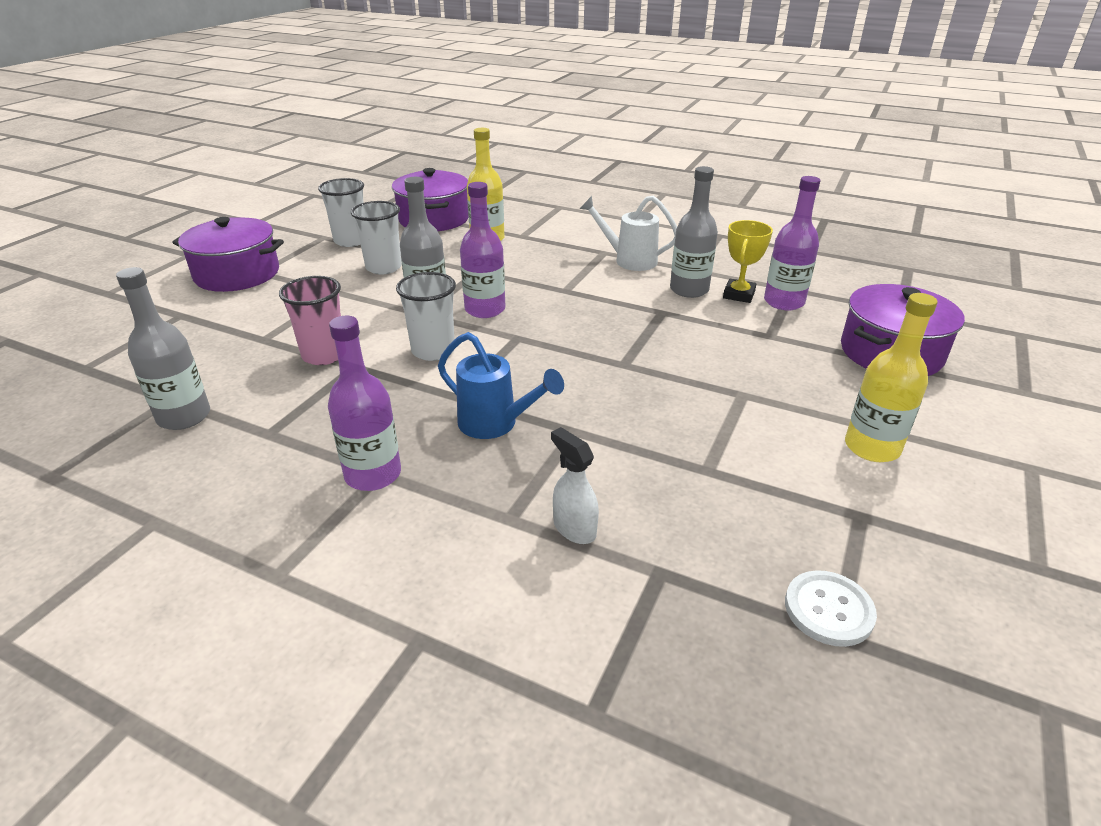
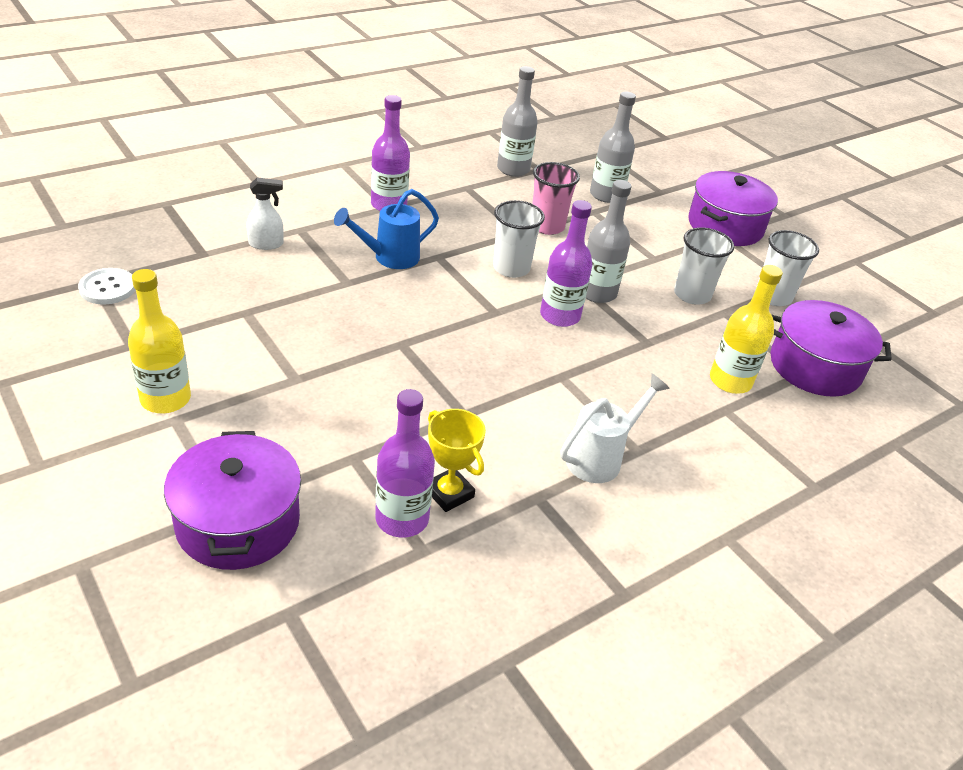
camera: 115 degrees right, 5 degrees up
(689, 290) = (492, 461): grey bottle -> grey bottle (606, 195)

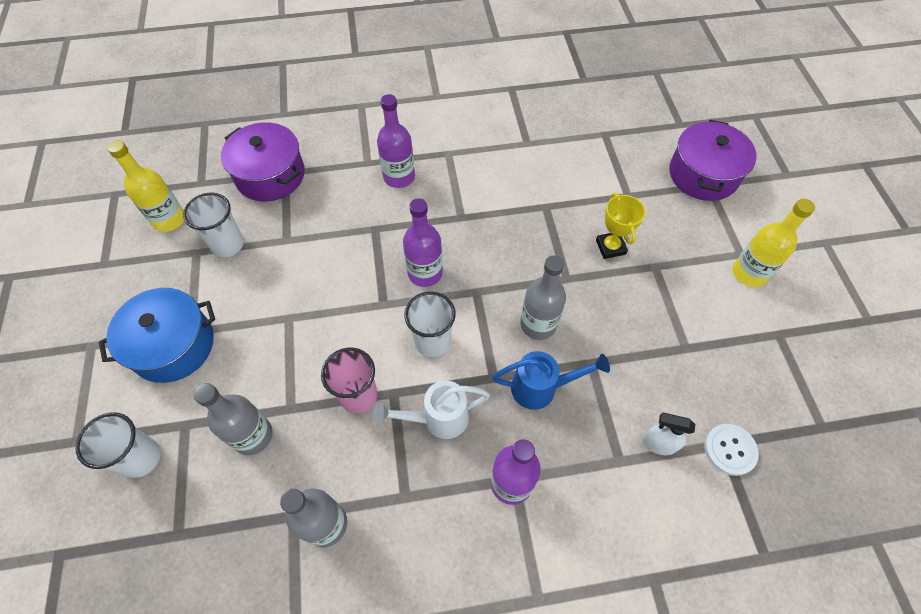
camera: 150 degrees left, 20 degrees up
(107, 288) = (809, 413): white button -> white button (730, 450)
(402, 519) = (610, 152): purple bottle -> purple bottle (399, 177)
(449, 493) = (578, 159): yellow trophy -> yellow trophy (610, 247)
(597, 293) = (375, 290): grey bottle -> grey bottle (538, 324)
(600, 458) = (475, 154): white watering can -> white watering can (438, 418)
(692, 295) = (295, 265): white cup -> white cup (141, 458)
(725, 226) = (173, 345): purple pot -> blue pot
(730, 381) = (343, 181): yellow bottle -> yellow bottle (169, 219)

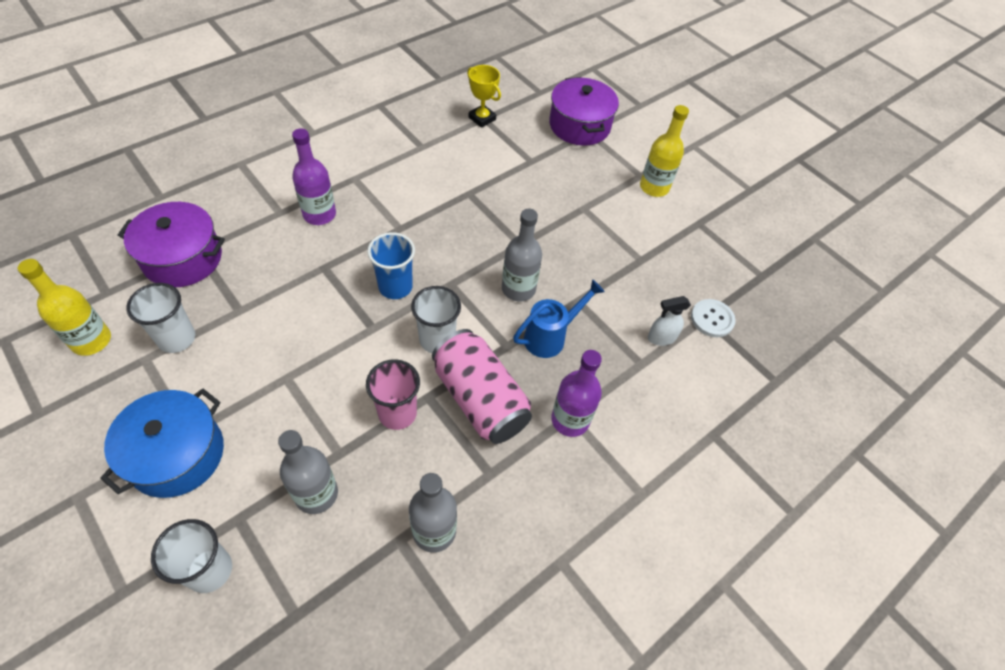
camera: 35 degrees left, 5 degrees down
(425, 273) = (395, 287): purple bottle -> blue cup
(438, 418) = (480, 399): white watering can -> pink can
(610, 247) = (541, 206): yellow trophy -> yellow trophy (482, 118)

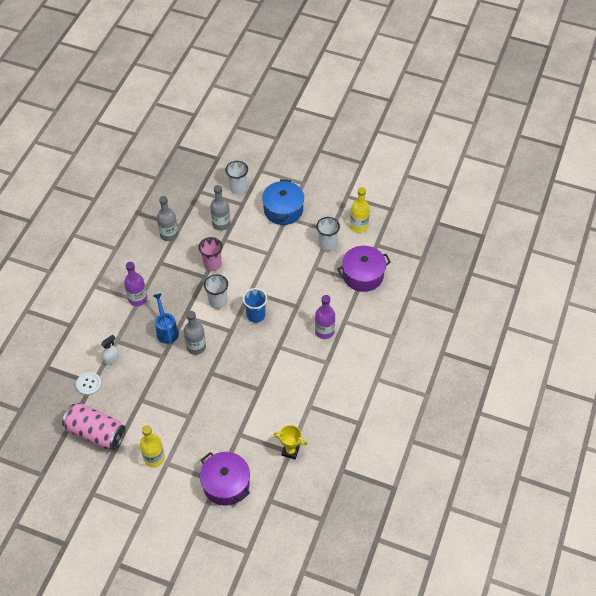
camera: 155 degrees right, 0 degrees up
(480, 399) = (182, 287): pink can -> pink can (96, 433)
(550, 337) = (166, 330): blue watering can -> blue watering can turned 135 degrees clockwise

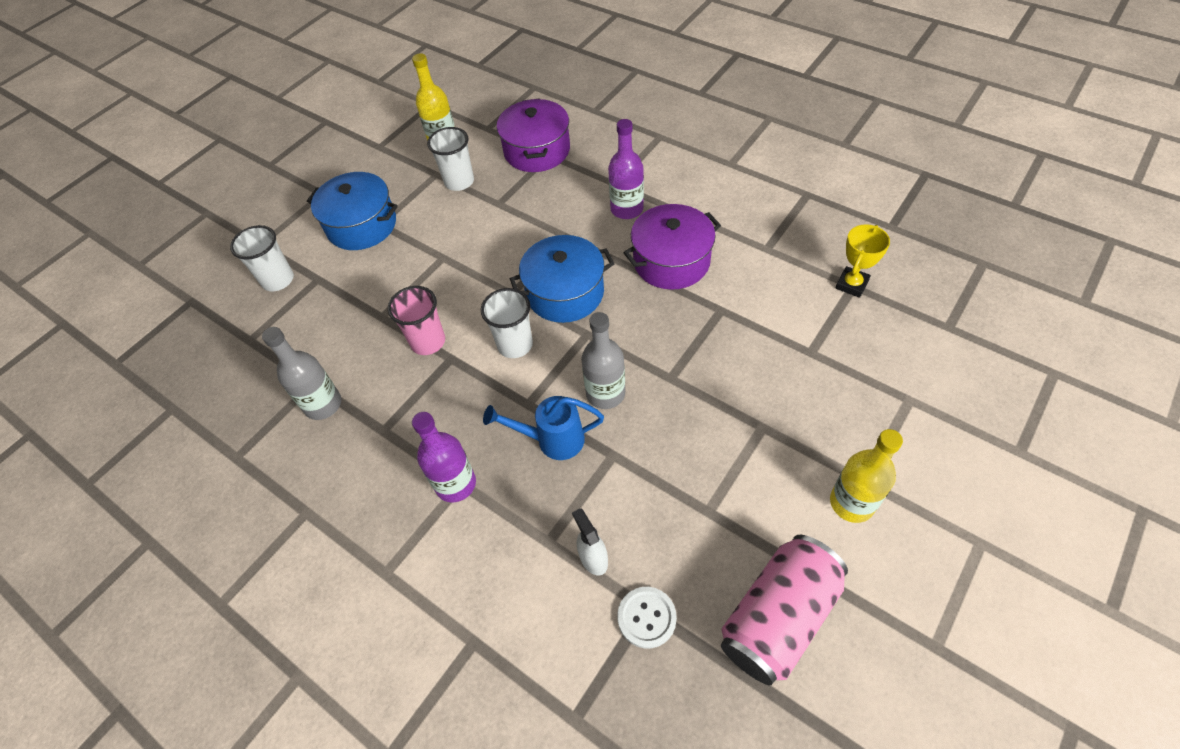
camera: 70 degrees left, 0 degrees up
(221, 224) = (344, 316): grey bottle -> none
(226, 484) = (915, 386): purple pot -> purple pot (671, 261)
(256, 315) = (565, 293): blue cup -> blue pot

